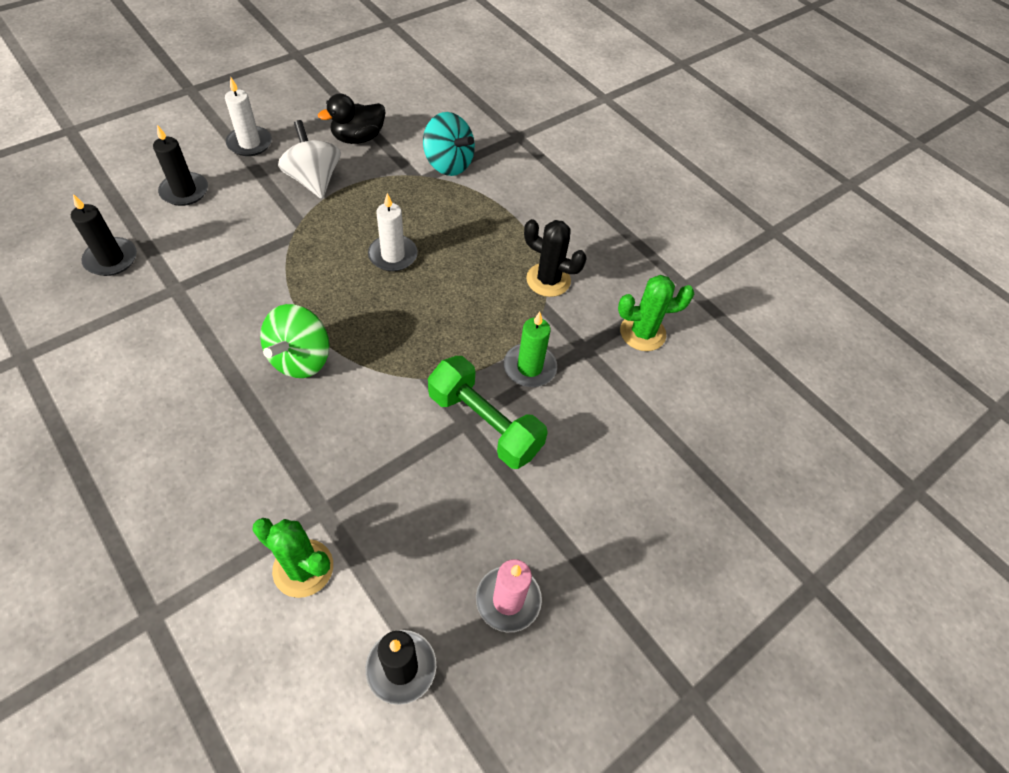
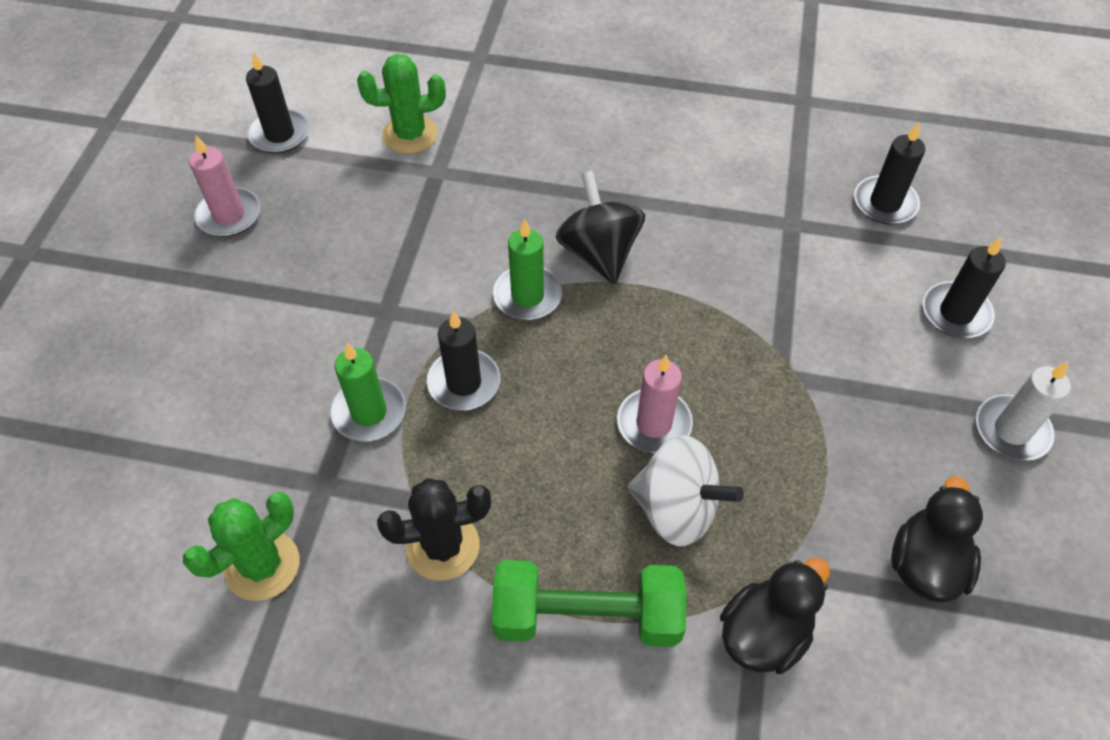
camera: 145 degrees right, 0 degrees up
(300, 359) = (599, 252): green spinning top -> black spinning top
(314, 180) = (869, 445): white spinning top -> white spinning top (676, 509)
(374, 365) = (527, 296): none -> green candle
(393, 255) = (654, 423): white candle -> pink candle
(448, 164) = (764, 633): turquoise spinning top -> black duck
(463, 344) = (464, 383): none -> black candle
(484, 423) = (366, 323): green dumbbell -> green dumbbell (587, 616)

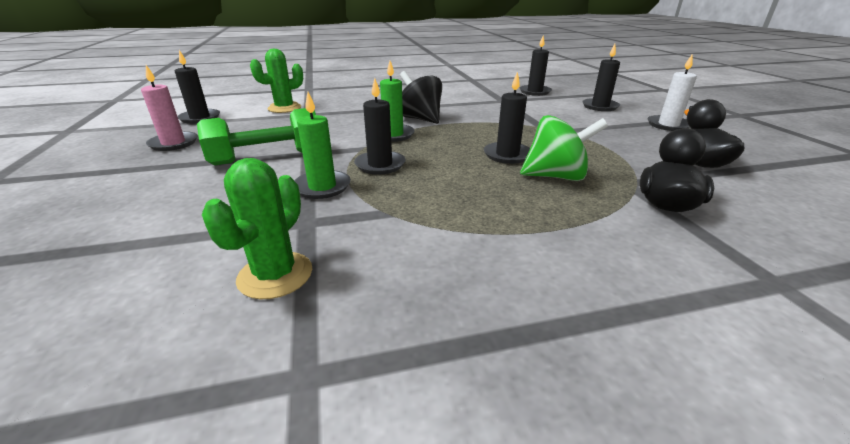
camera: 25 degrees left, 25 degrees down
(443, 546) = (425, 225): black cactus -> none
(587, 616) = (557, 227): green dumbbell -> green dumbbell (267, 157)
(654, 423) = (507, 155): pink candle -> black candle
(676, 509) = (555, 176): white spinning top -> green spinning top

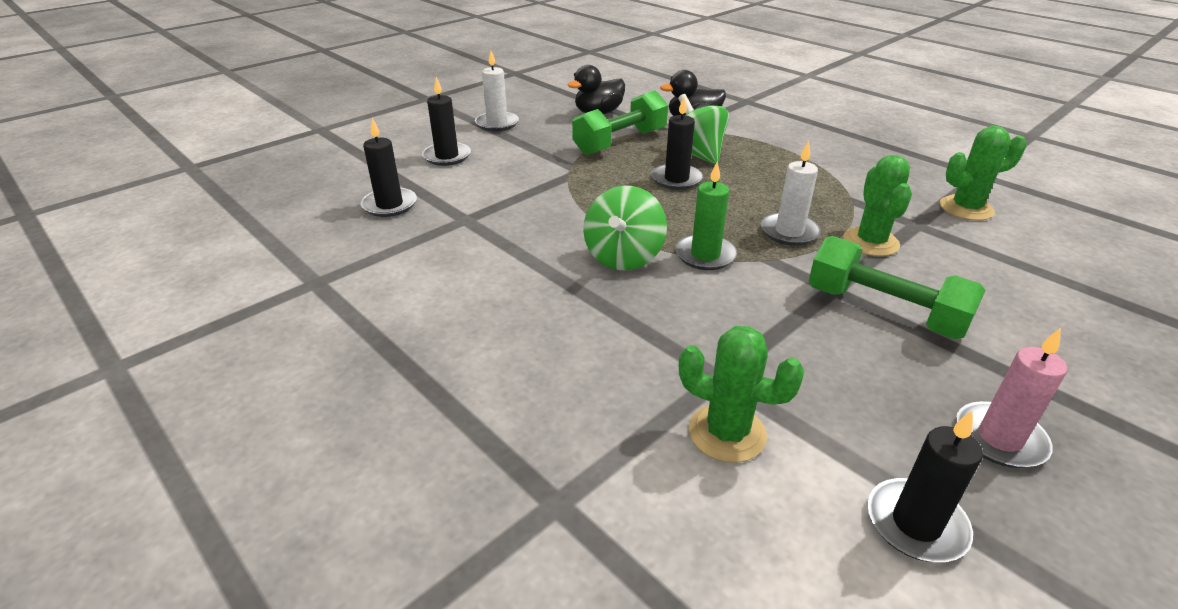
camera: 120 degrees left, 5 degrees up
(322, 187) = (870, 242): green candle -> green cactus
(380, 165) = (789, 232): black candle -> white candle
(420, 119) = (623, 257): black spinning top -> green spinning top
(606, 155) = (620, 142): none -> green dumbbell

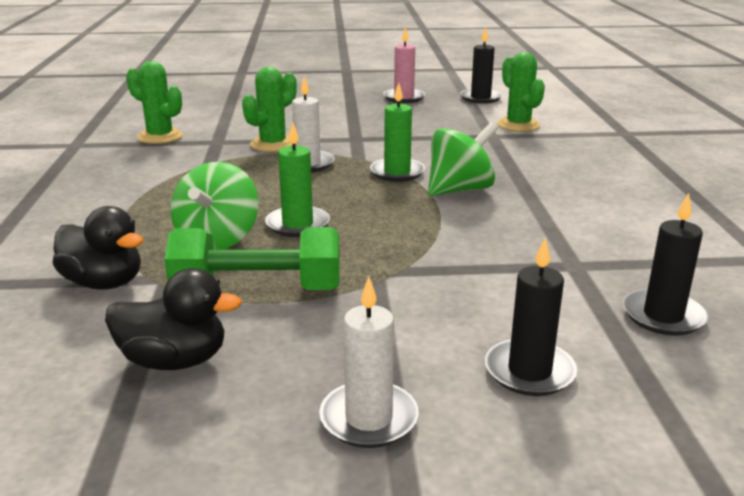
camera: 140 degrees left, 10 degrees down
(676, 179) = (297, 224): black candle -> green candle
(884, 311) = (351, 126): green dumbbell -> none

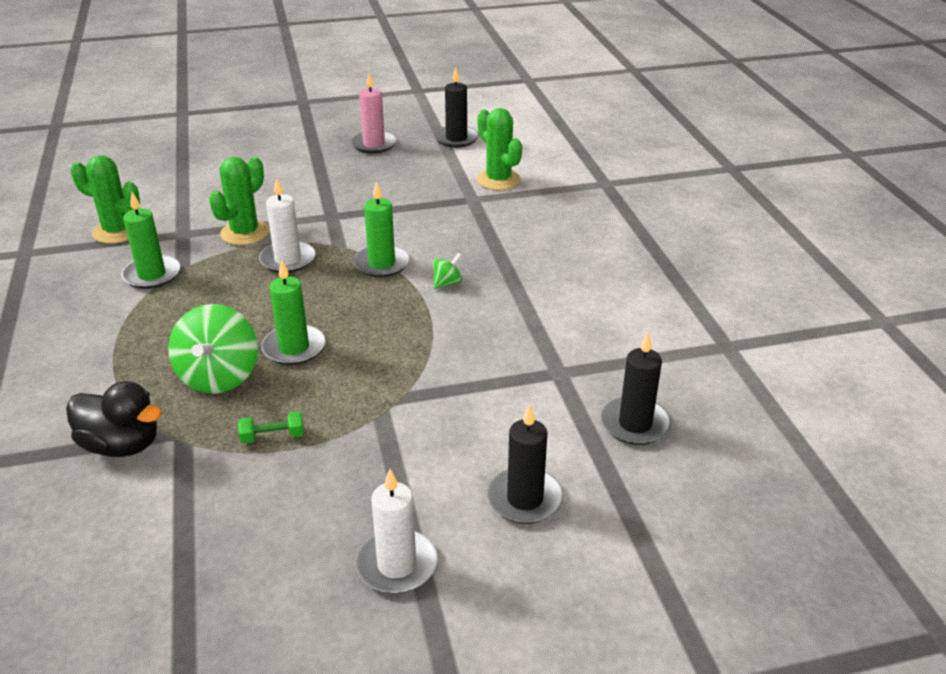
camera: 10 degrees left, 10 degrees up
(175, 361) = (216, 527): black duck -> none
(180, 165) = (152, 275): none -> green candle
(258, 290) = (273, 437): green dumbbell -> green dumbbell, size x0.41
(460, 190) = (447, 283): green spinning top -> green spinning top, size x0.46

